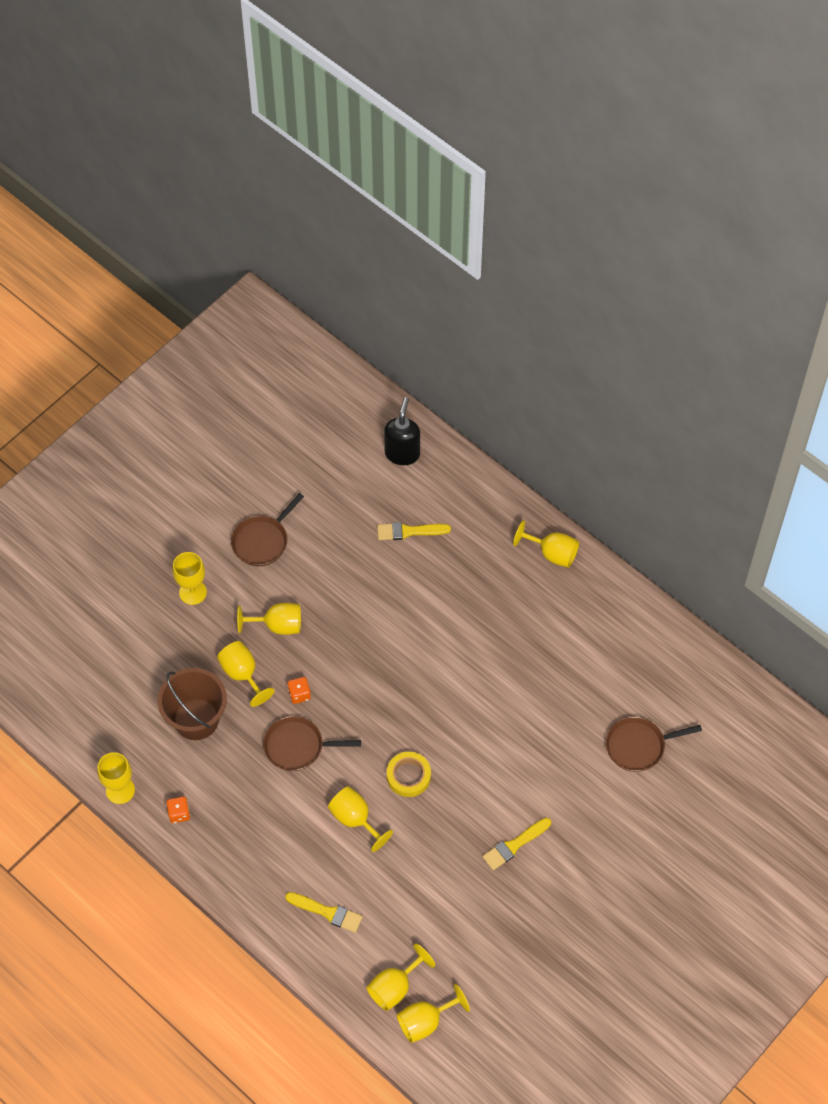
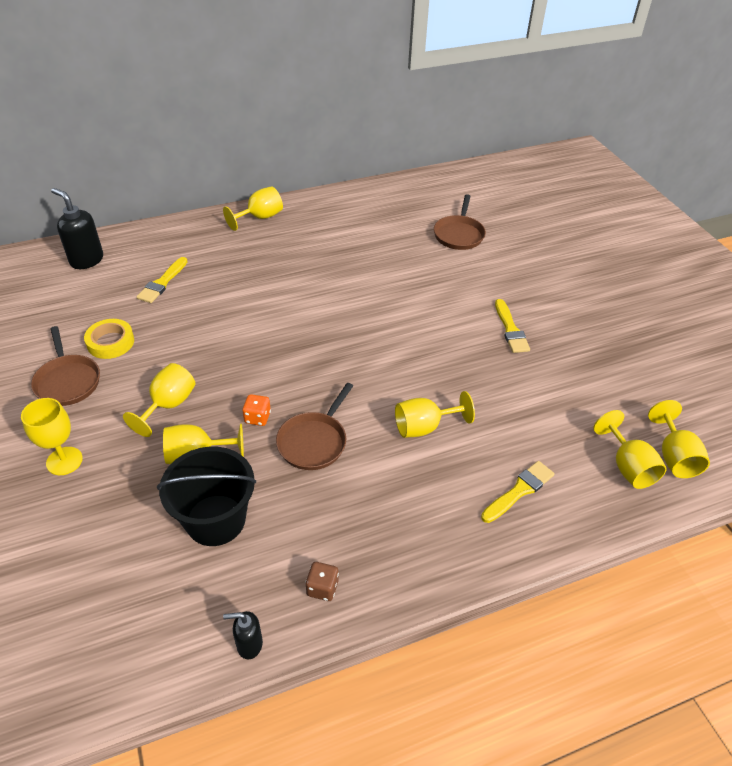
camera: 65 degrees left, 15 degrees down
(120, 790) = (249, 644): yellow goblet -> black soap dispenser
(179, 813) = (322, 588): orange dice -> brown dice
(196, 719) = (215, 520): brown bucket -> black bucket
(408, 776) = (401, 371): yellow tape -> yellow tape (110, 342)

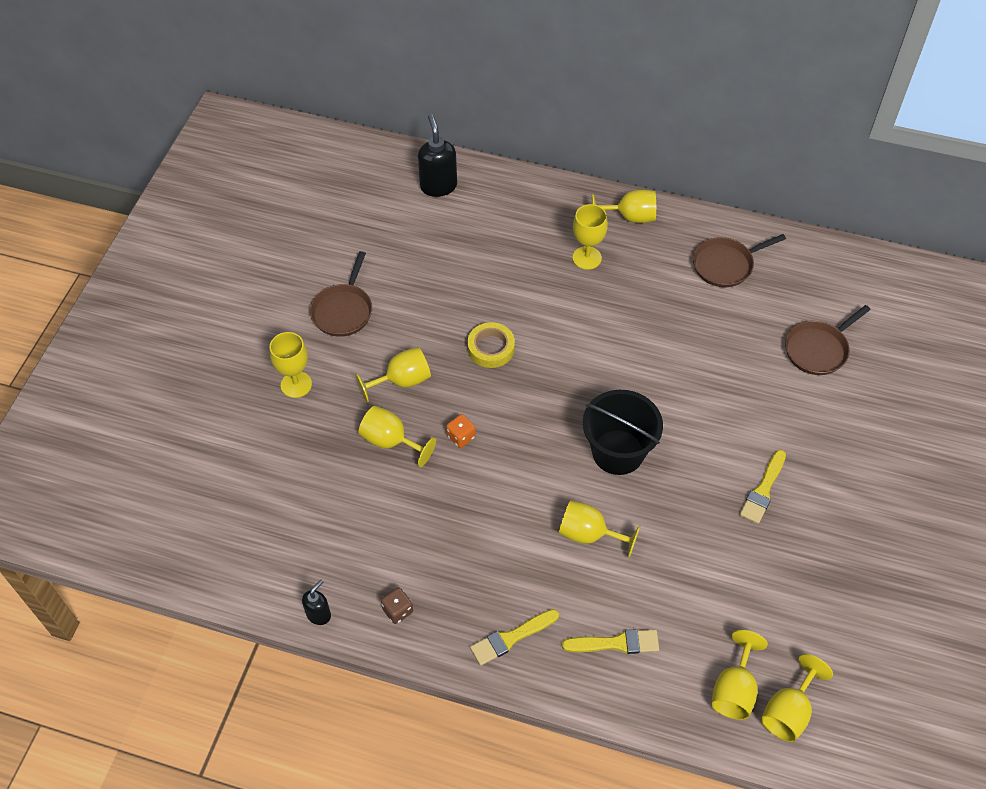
camera: 40 degrees right, 10 degrees up
(110, 342) = (399, 290): yellow tape -> yellow tape (491, 348)
(162, 283) = (484, 248): yellow brush -> yellow brush (511, 638)
(215, 520) = (365, 505): black bucket -> black bucket (618, 452)
(249, 644) = (319, 614): black soap dispenser -> black soap dispenser turned 90 degrees clockwise
(250, 254) = (587, 258): none -> yellow goblet
(314, 441) = (488, 488): brown pan -> brown pan (726, 265)

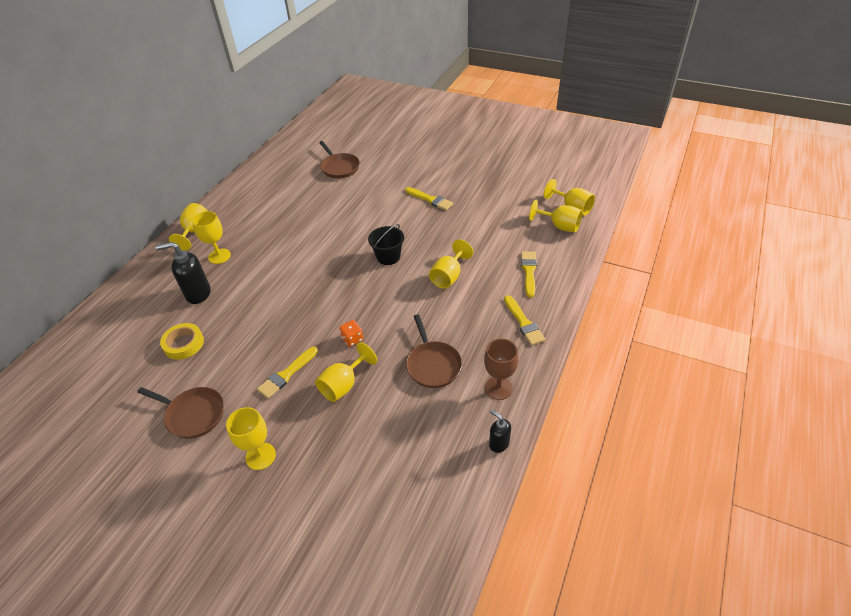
camera: 80 degrees left, 10 degrees down
(398, 610) = (498, 388): brown dice -> brown goblet
(402, 381) = (286, 374): yellow goblet -> yellow brush
(438, 186) = (93, 337): black soap dispenser -> black soap dispenser (198, 294)
(491, 348) = (277, 315): yellow tape -> yellow tape (184, 344)
(618, 452) = (388, 257): black bucket -> black bucket, size x0.66
(726, 265) = (260, 194): brown pan -> brown pan (433, 365)

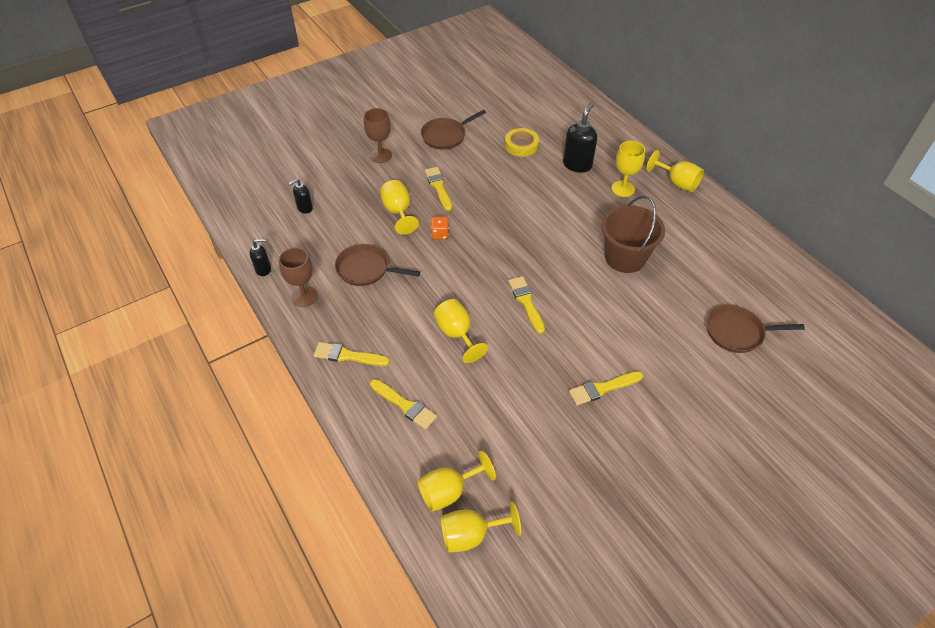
camera: 120 degrees right, 5 degrees up
(260, 456) = (380, 155): yellow goblet -> brown goblet
(304, 228) = (625, 257): none -> brown bucket
(388, 257) = (526, 302): black bucket -> yellow brush
(393, 471) = (304, 208): none -> black soap dispenser

